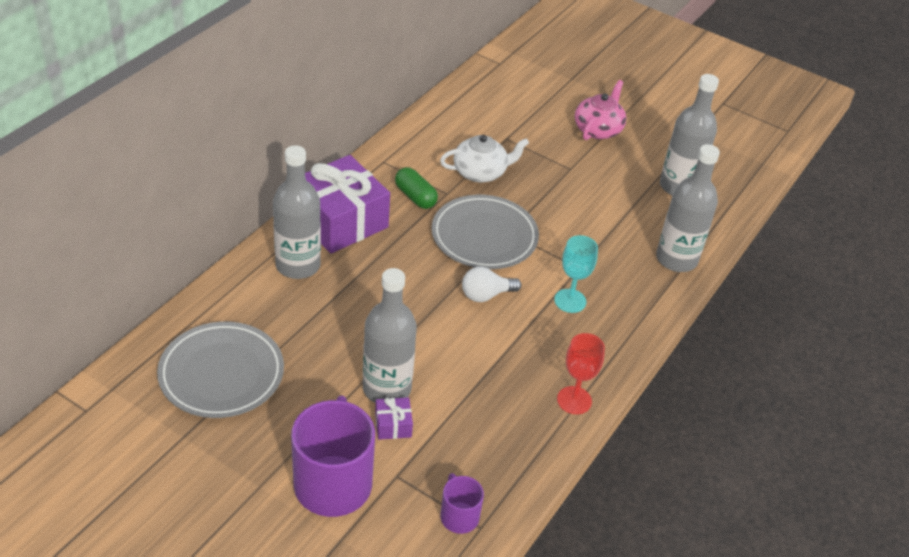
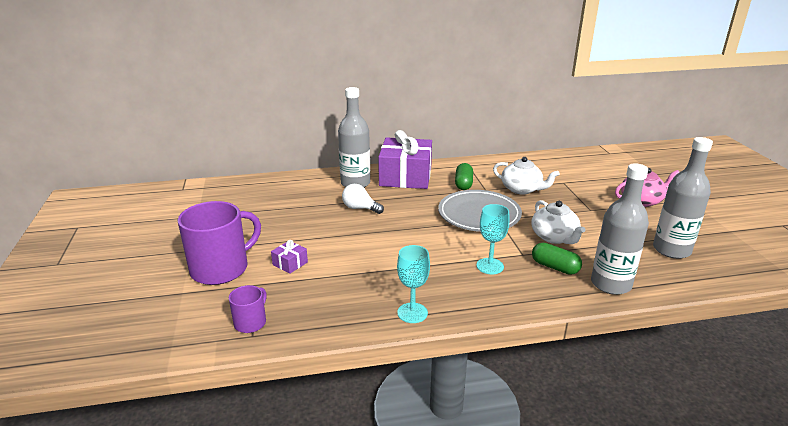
camera: 50 degrees right, 15 degrees down
(221, 374) = (252, 204): grey plate -> none
(387, 388) = (314, 247): grey bottle -> none
(486, 295) = (437, 238): white light bulb -> white light bulb (360, 208)
(574, 400) = (412, 313): red goblet -> turquoise goblet
(580, 227) = (554, 237): none -> white teapot
(619, 267) = (555, 267): none -> green capsule

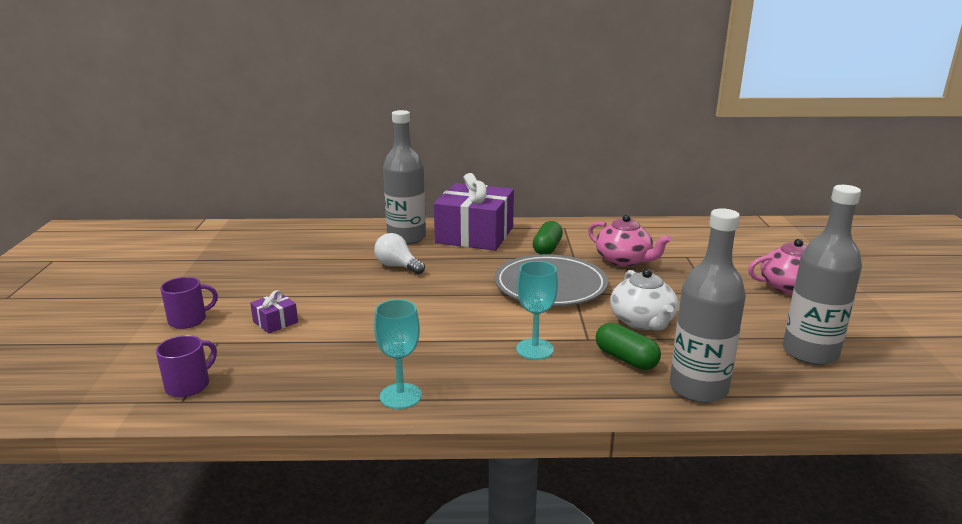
camera: 10 degrees right, 5 degrees down
(221, 269) = (188, 320): purple mug -> purple mug, size x0.50
(522, 189) = (624, 260): white teapot -> pink teapot

